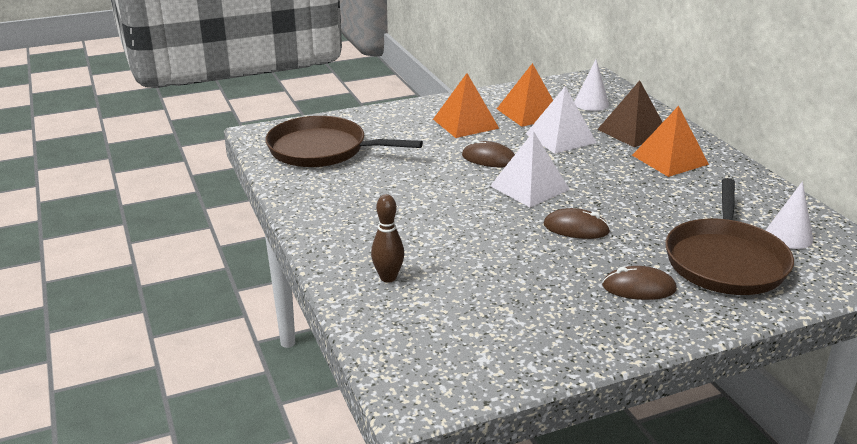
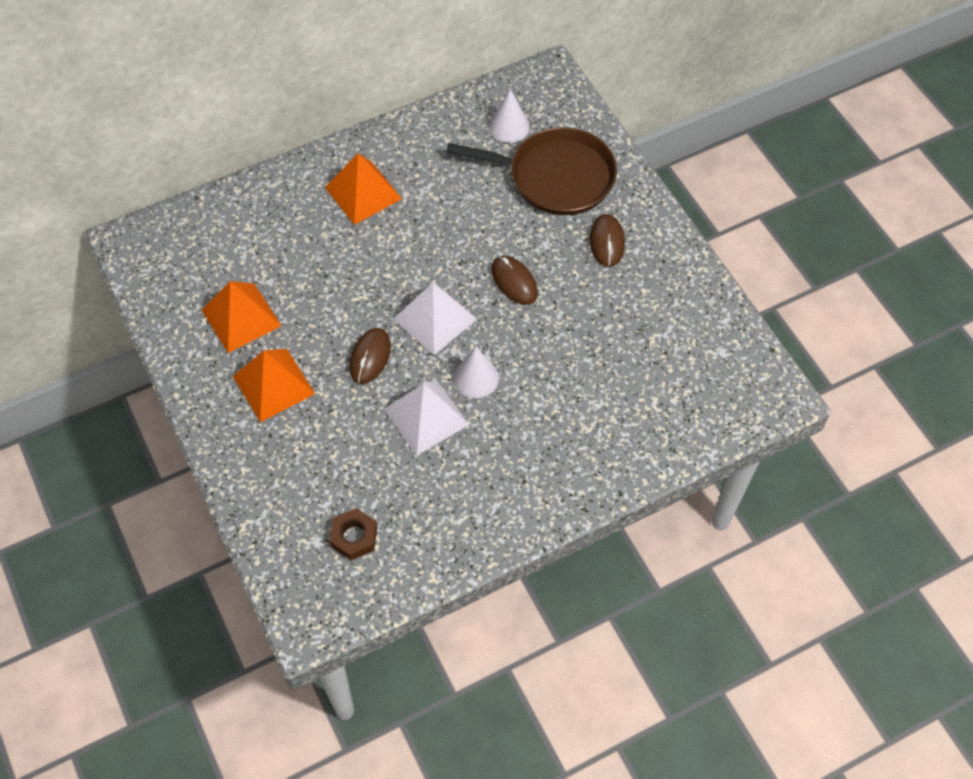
camera: 95 degrees left, 30 degrees up
(322, 150) = (354, 537): brown pan -> brown nut
(388, 278) = (621, 432): brown bowling pin -> none
(560, 138) = (313, 287): white pyramid -> white pyramid (426, 416)
(576, 228) = (514, 282): brown mouse -> brown mouse turned 45 degrees counterclockwise
(591, 103) = (213, 252): white cone -> white cone (476, 378)
(632, 132) = (294, 218): brown pyramid -> none

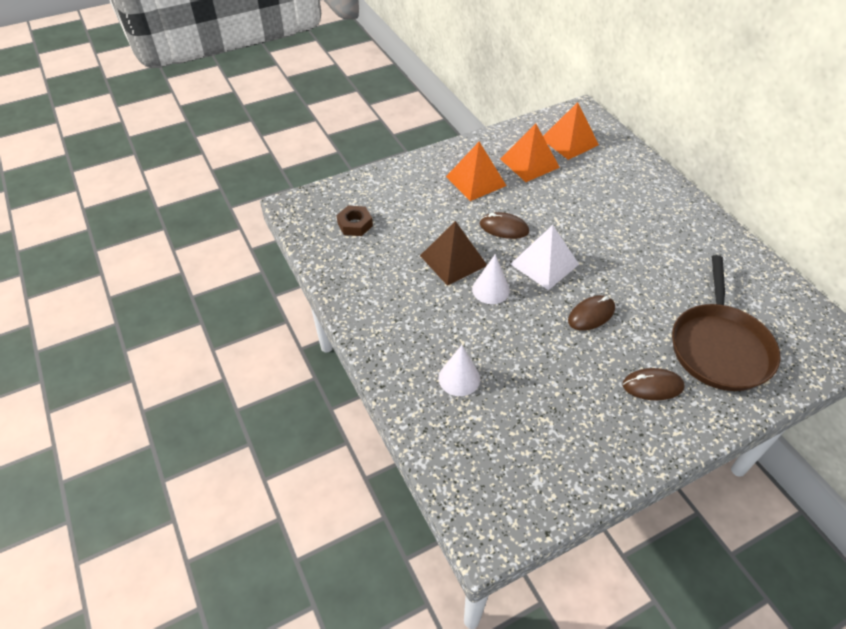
camera: 90 degrees right, 10 degrees down
(363, 192) = (659, 219): orange pyramid -> orange pyramid (569, 141)
(426, 416) = (453, 260): white pyramid -> brown pyramid
(509, 126) = (768, 312): white cone -> white cone (459, 378)

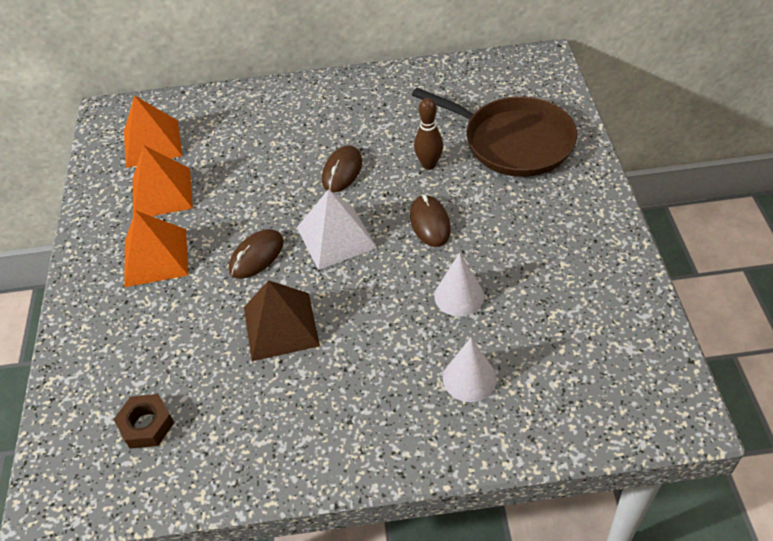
camera: 65 degrees left, 0 degrees up
(490, 289) = (349, 302): white cone -> white cone (459, 296)
(652, 297) = (429, 164): none -> brown bowling pin
(652, 386) = (541, 209): brown mouse -> brown mouse (342, 171)

